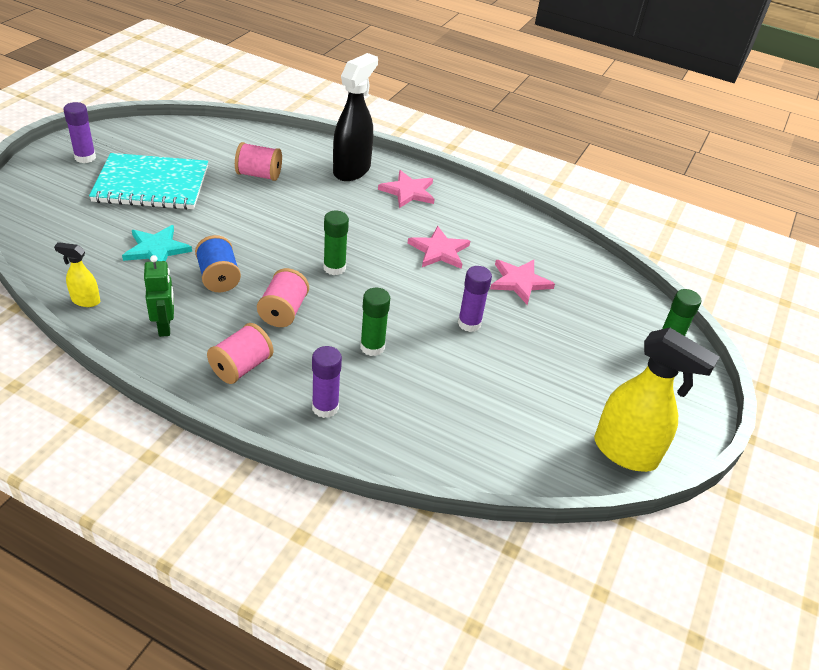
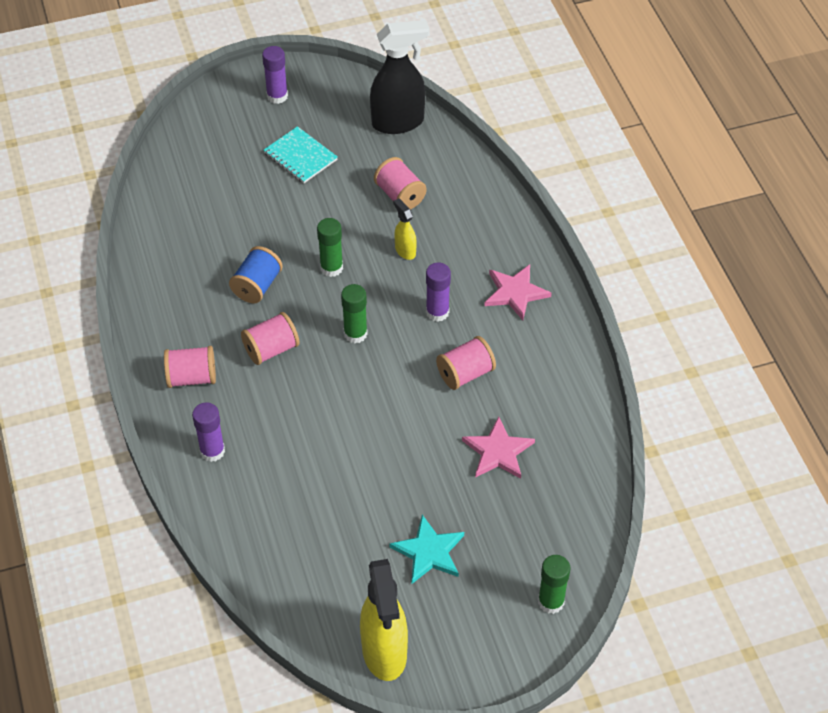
camera: 50 degrees right, 10 degrees up
(85, 301) = (146, 248): yellow spray bottle -> yellow spray bottle (405, 251)
(151, 184) = (300, 156): turquoise notebook -> turquoise notebook, size x0.57
(156, 249) = (239, 229): turquoise star -> turquoise star (429, 552)
(165, 326) = (176, 307): green robot -> none
(352, 170) = (490, 237): black spray bottle -> black spray bottle (398, 122)
(372, 347) = (301, 426): green glue stick -> green glue stick (331, 268)
(439, 251) = (465, 374): pink star -> pink spool
(469, 323) = (402, 459): purple glue stick -> purple glue stick (437, 312)

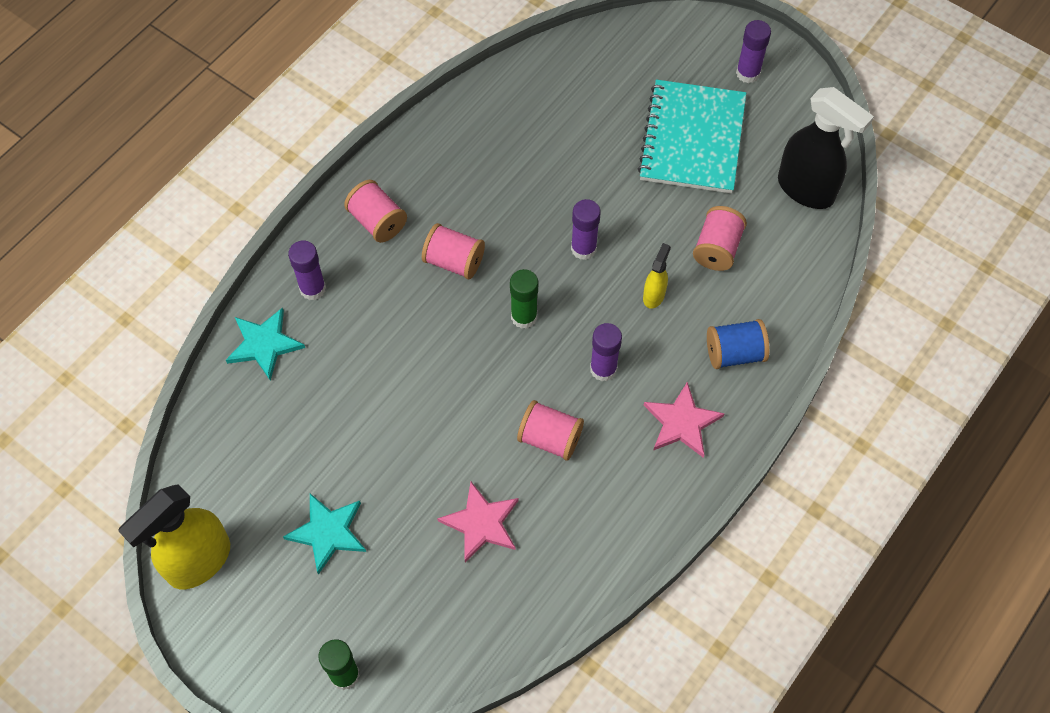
camera: 55 degrees right, 10 degrees up
(233, 509) = (264, 344): none -> turquoise star
(257, 286) = (515, 204): blue spool -> blue spool (734, 353)
(300, 156) = (692, 139): turquoise notebook -> turquoise notebook, size x1.74
(331, 268) = (583, 248): green glue stick -> purple glue stick

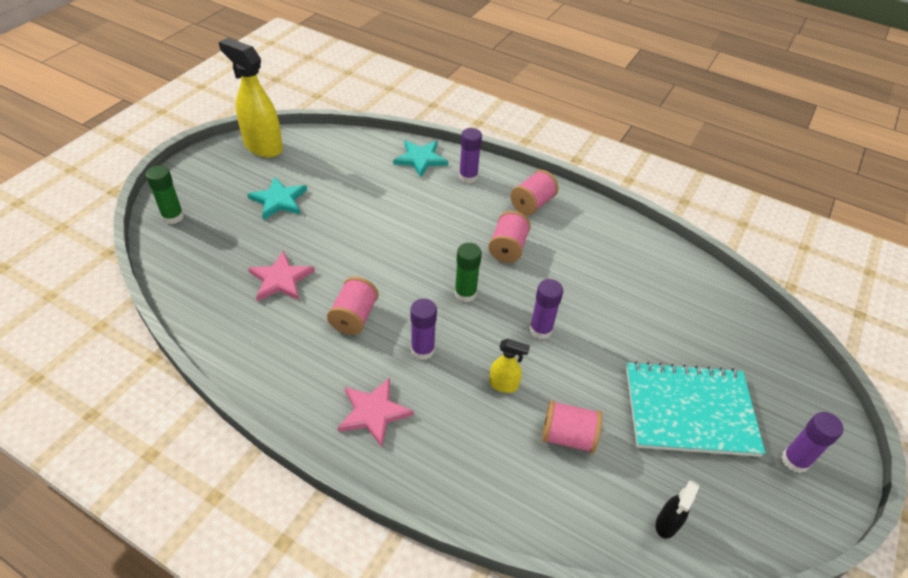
camera: 80 degrees right, 15 degrees down
(734, 353) = (452, 456): blue spool -> none
(806, 190) = (666, 524): black spray bottle -> black spray bottle, size x0.48

